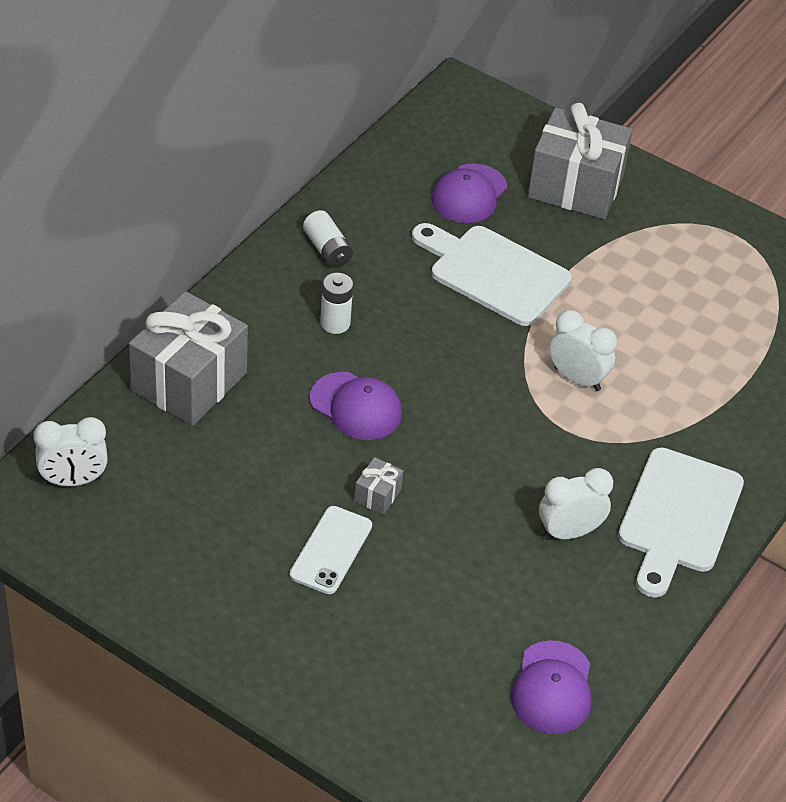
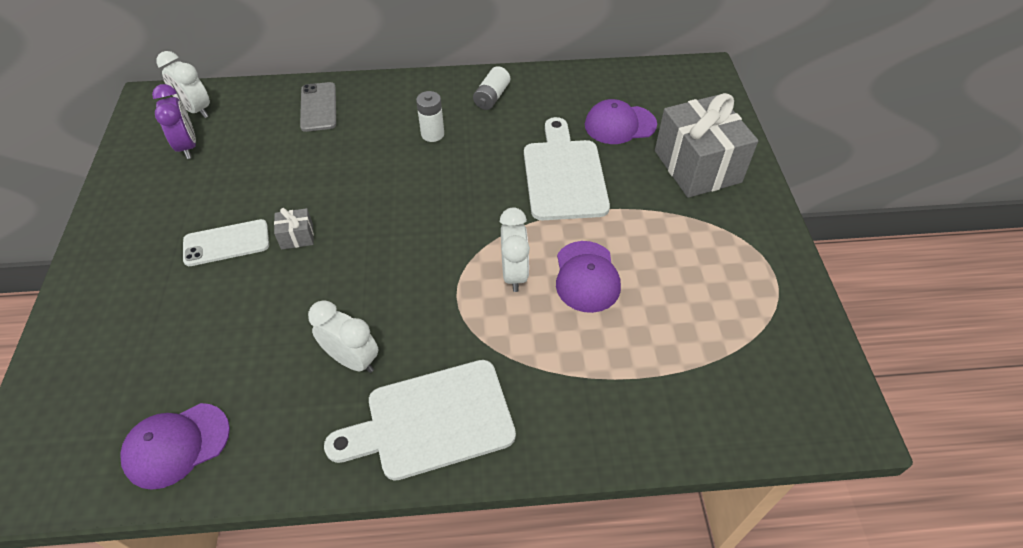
camera: 55 degrees right, 5 degrees up
(135, 515) = (187, 146): none -> purple clock
(189, 382) = (318, 107): grey gift -> grey phone
(356, 406) = (369, 182): purple cap -> purple cap (586, 276)

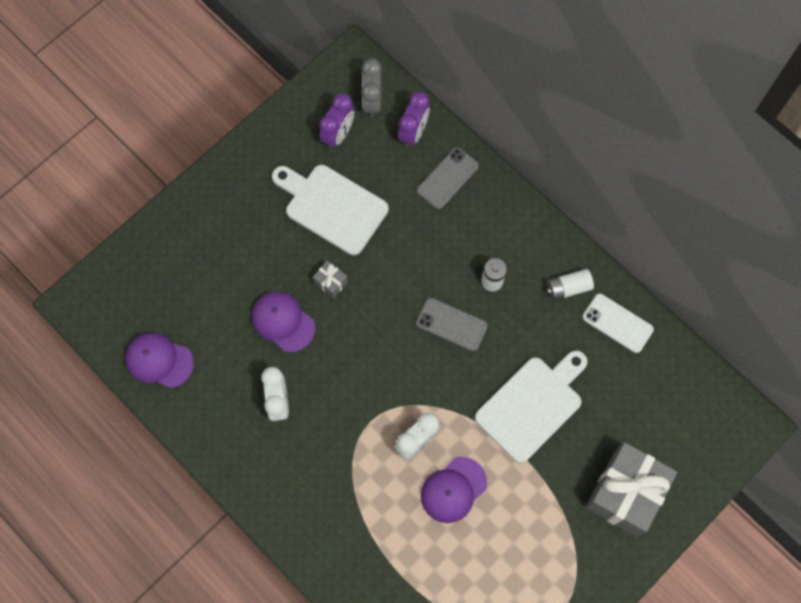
camera: 50 degrees right, 20 degrees up
(196, 110) = (372, 101): white clock -> grey clock
(226, 243) = (290, 246): white phone -> white phone (617, 323)
(256, 103) = (413, 133): none -> purple clock
(432, 421) = (279, 481): white cutting board -> white cutting board (332, 207)
(437, 180) = (451, 324): none -> grey phone
(620, 125) = (622, 405): purple cap -> purple cap (283, 321)

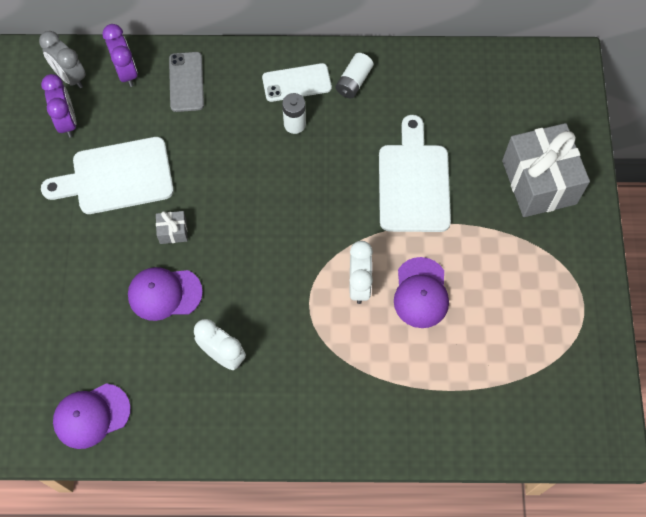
camera: 45 degrees left, 5 degrees down
(451, 324) = (297, 180): grey phone -> none
(617, 323) = (413, 75): white phone -> white phone (296, 83)

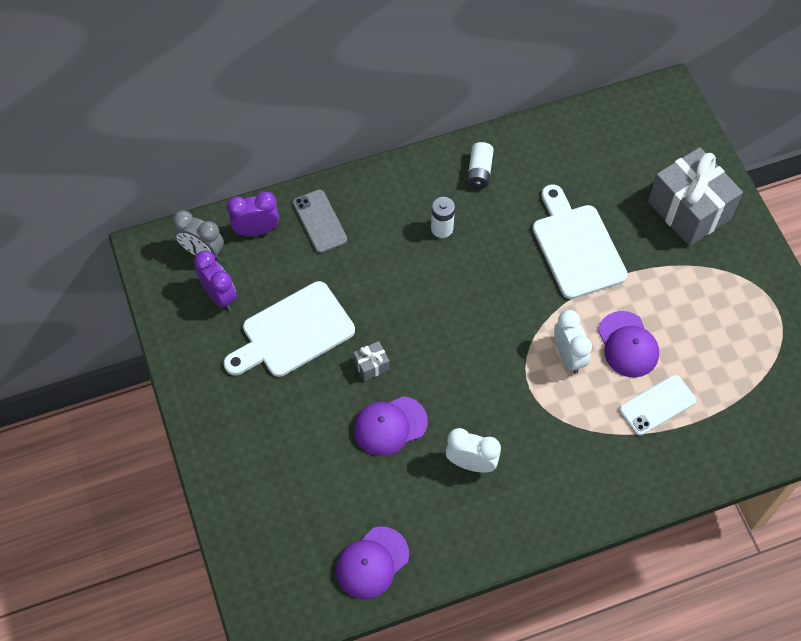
camera: 20 degrees left, 5 degrees down
(126, 72) = (256, 230): purple clock -> purple clock turned 60 degrees counterclockwise
(296, 83) = (426, 189): white phone -> white phone (657, 405)

